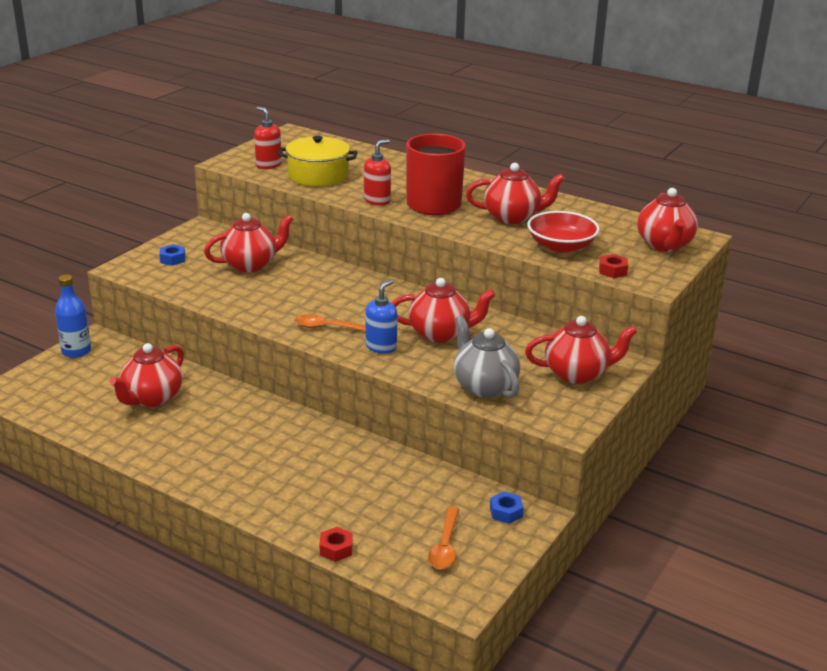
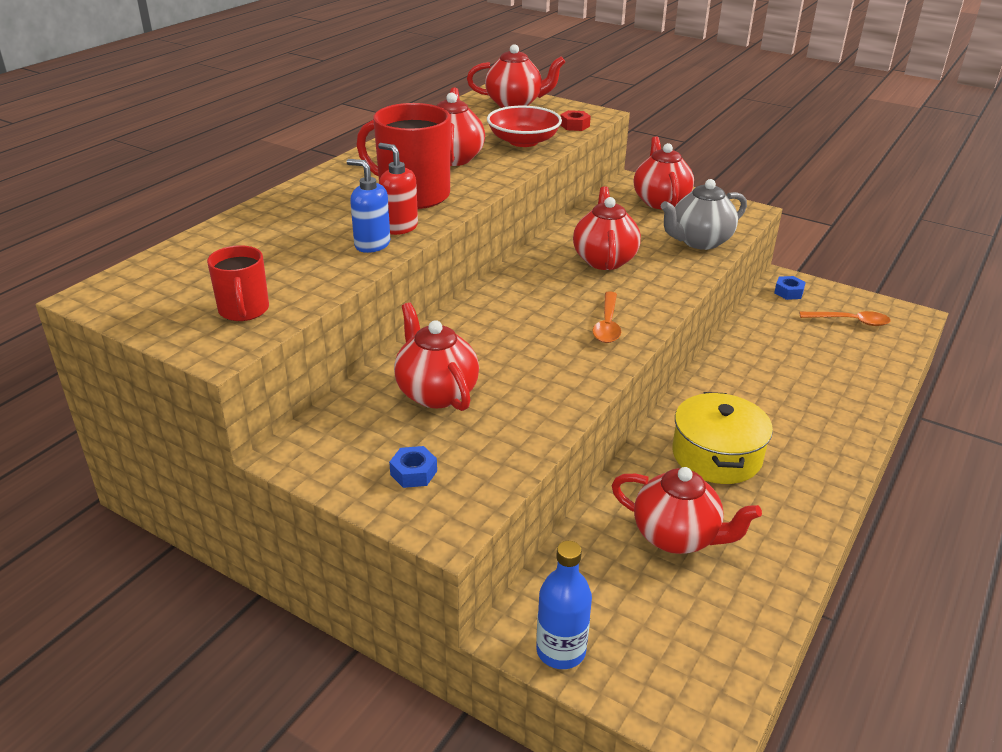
camera: 90 degrees left, 5 degrees up
(268, 165) = (244, 310): red soap dispenser -> red mug
(318, 175) = (300, 268): yellow pot -> yellow pot (717, 455)
(336, 549) = (889, 377): red nut -> none
(381, 347) = (642, 292): blue soap dispenser -> blue soap dispenser (372, 245)

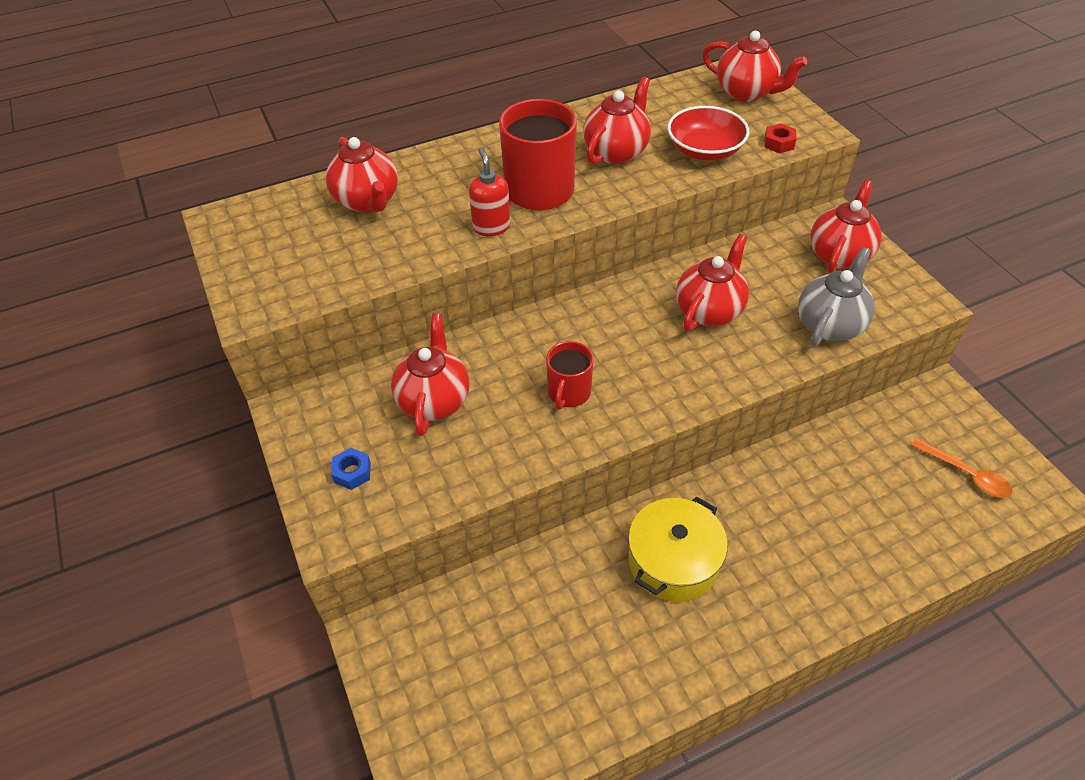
camera: 35 degrees right, 15 degrees up
(244, 310) = (299, 276): red mug -> red mug (569, 393)
(372, 245) = (452, 239): blue soap dispenser -> none
(561, 651) = (387, 671): blue bottle -> none
(607, 325) = (640, 391): orange spoon -> none
(677, 537) = (563, 623): red teapot -> red teapot (367, 201)
(699, 241) = (830, 325): grey teapot -> grey teapot turned 120 degrees clockwise
(788, 292) = (931, 408): blue nut -> none

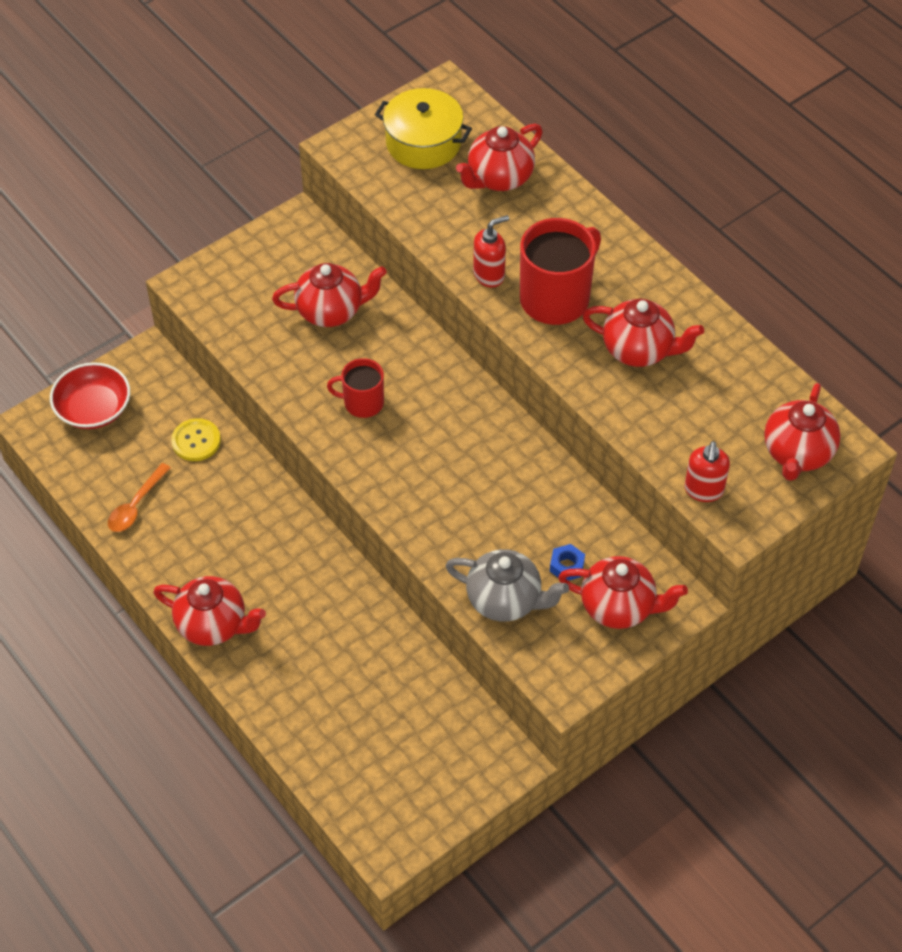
camera: 75 degrees right, 5 degrees up
(352, 472) = (246, 279): blue nut -> blue nut (566, 566)
(518, 600) = (196, 441): none -> yellow button
(673, 561) = (253, 542): yellow pot -> yellow pot (423, 143)
(705, 150) = (668, 425): red bowl -> red bowl (93, 409)
(709, 310) = (497, 497): red teapot -> red teapot (213, 625)
(779, 143) = (703, 490): red nut -> red soap dispenser
(966, 474) = (402, 777): orange spoon -> orange spoon (136, 505)

